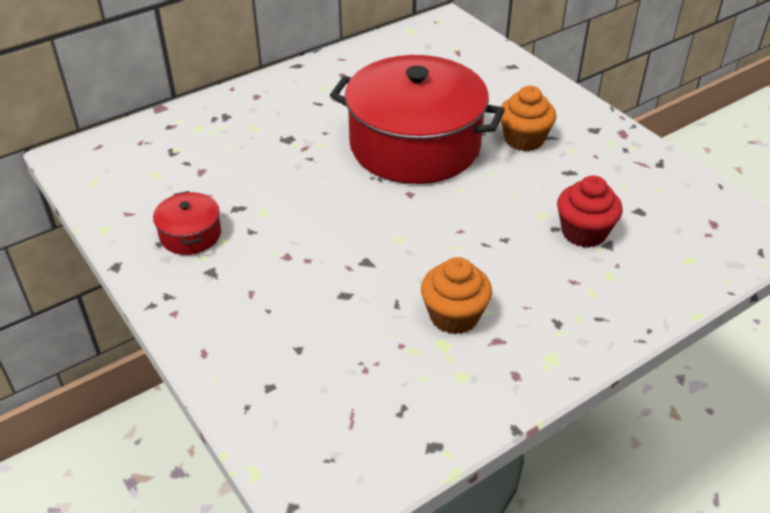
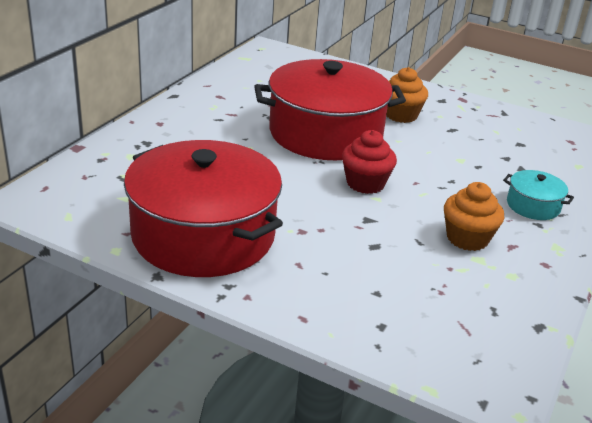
camera: 30 degrees left, 10 degrees down
(190, 235) = (203, 235): red pot -> red pot, size x2.40
(574, 297) = (533, 206): none -> turquoise pot
(584, 232) = (499, 164): red cupcake -> red cupcake (365, 183)

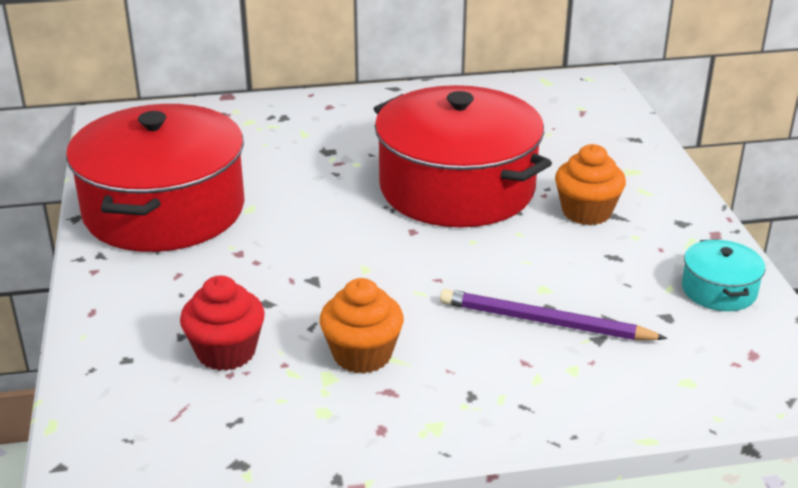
camera: 55 degrees right, 0 degrees up
(365, 183) = (385, 250): red cupcake -> red cupcake (226, 352)
(492, 174) = (545, 322): none -> purple pencil
(533, 206) = (511, 377): turquoise pot -> turquoise pot (719, 290)

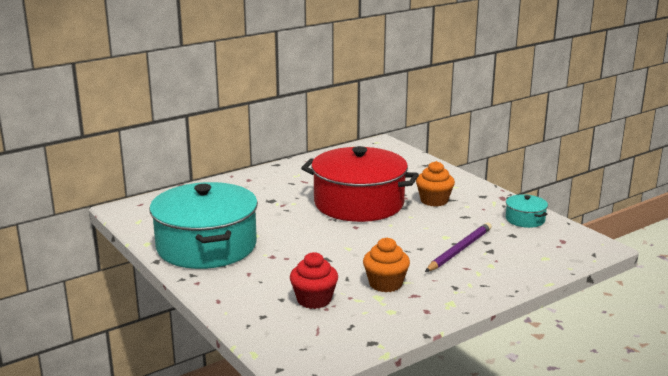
camera: 25 degrees left, 10 degrees down
(164, 210) = (206, 246): red pot -> turquoise pot
(545, 322) = (459, 250): purple pencil -> purple pencil turned 135 degrees clockwise

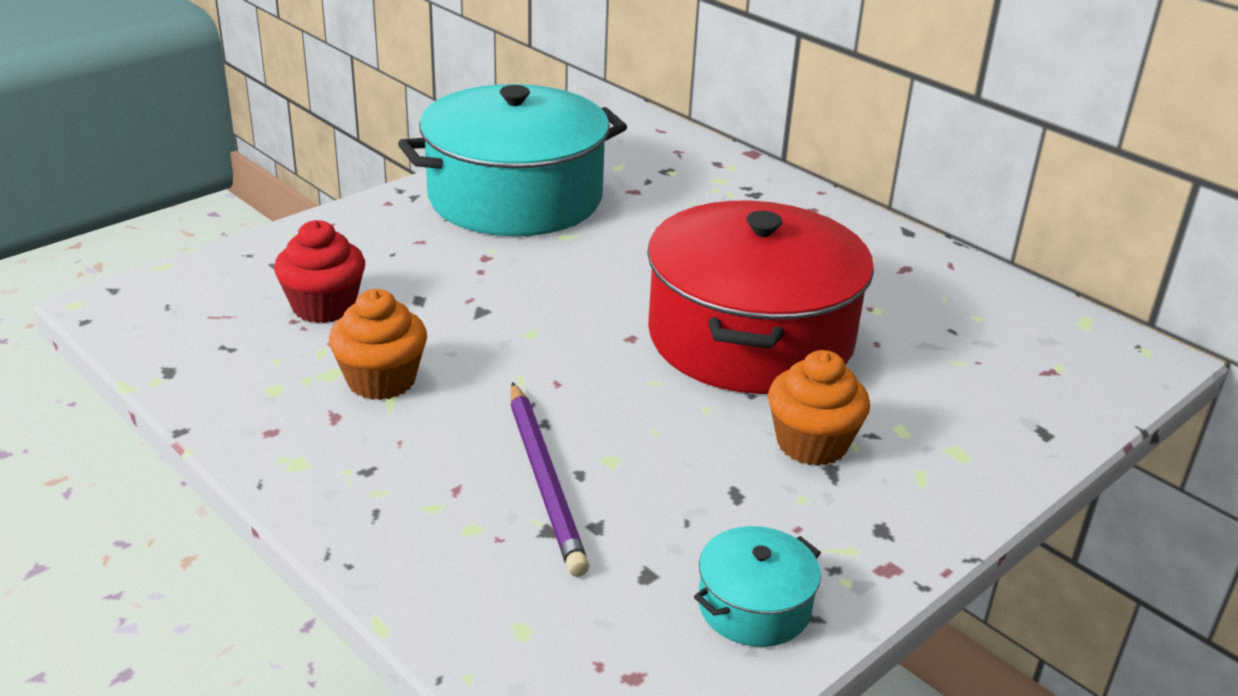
camera: 80 degrees right, 10 degrees up
(459, 250) = (545, 480): purple pencil -> purple pencil turned 45 degrees clockwise

